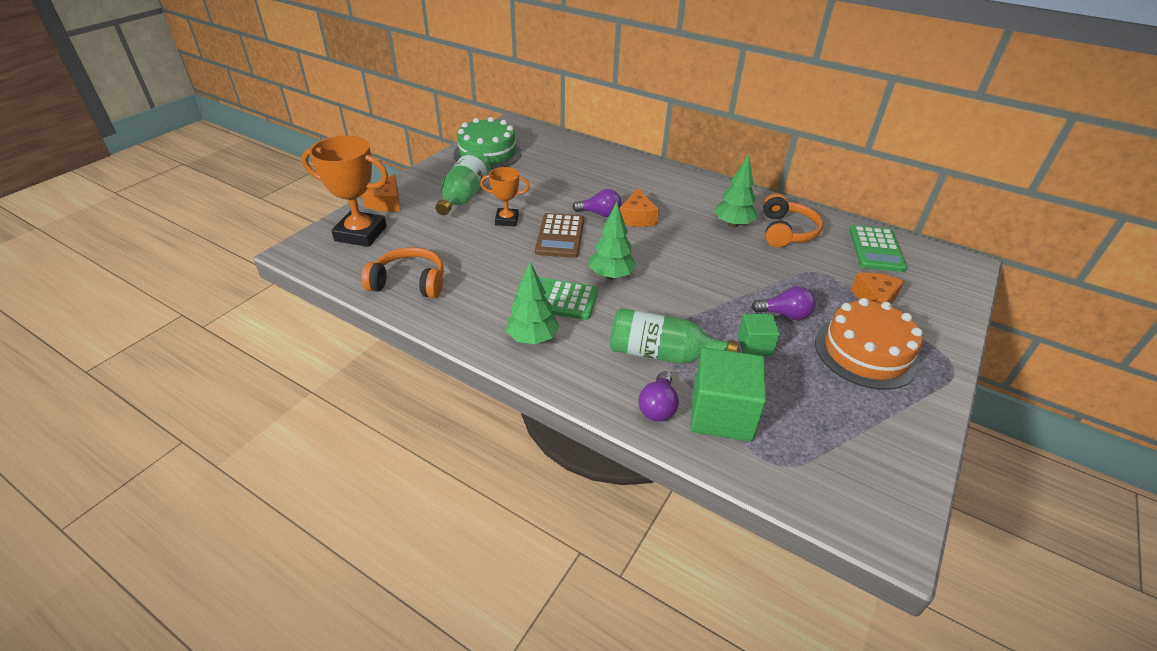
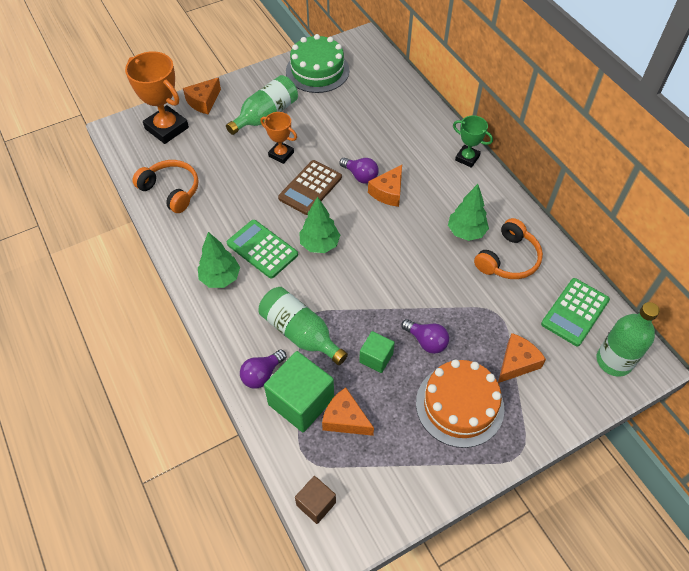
camera: 30 degrees right, 15 degrees up
(681, 176) = (467, 158): none -> green trophy
(779, 410) = (345, 419): none -> orange cheese
(832, 504) = (316, 504): none -> brown cube
(941, 271) = (614, 361): none -> green bottle

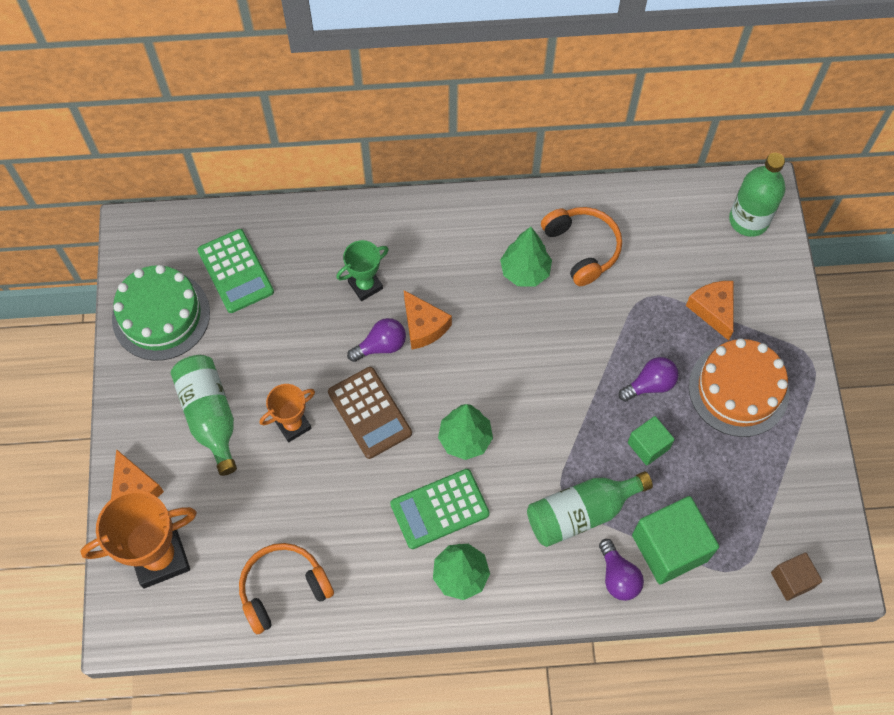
camera: 65 degrees left, 10 degrees up
(345, 419) = (709, 510): orange cheese -> none
(467, 158) = (416, 214): green trophy -> green trophy (365, 285)
(575, 312) = (678, 222): green calculator -> green calculator (235, 271)

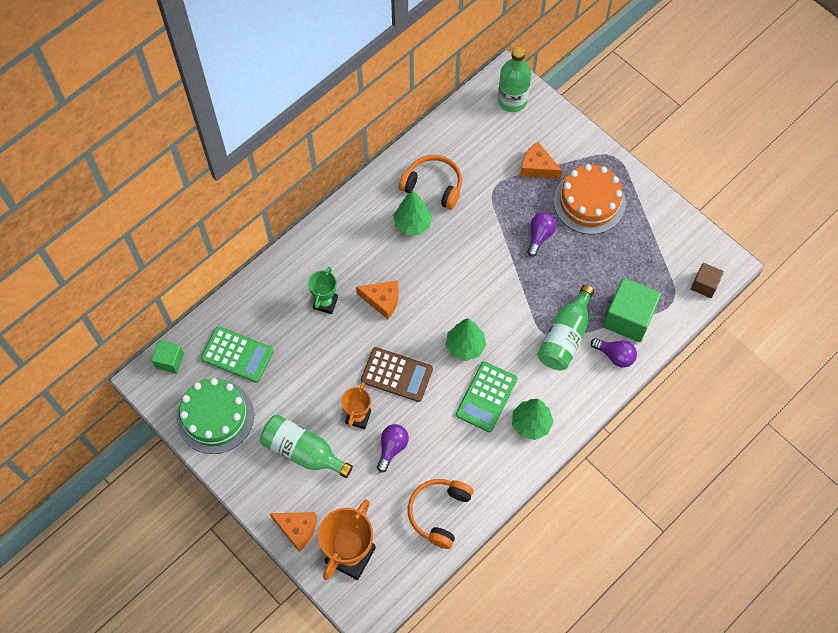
camera: 40 degrees left, 0 degrees up
(381, 346) = (368, 331): purple light bulb -> purple light bulb (392, 448)
(648, 445) = (568, 271): green cube -> green cube (170, 361)

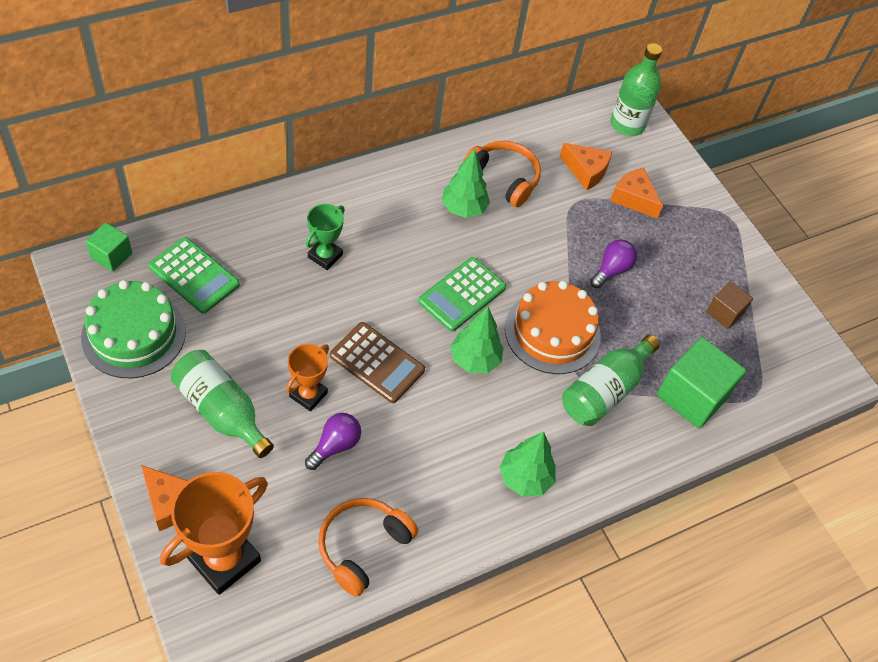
camera: 10 degrees right, 10 degrees down
(382, 300) = (394, 276): orange cheese -> orange cheese (586, 171)
(486, 397) = (479, 426): green calculator -> green calculator (462, 294)
(589, 202) = (684, 254): orange cake -> orange cake (552, 332)
(615, 355) = (661, 434): purple light bulb -> none
(704, 285) = (801, 390): brown cube -> brown cube (724, 313)

